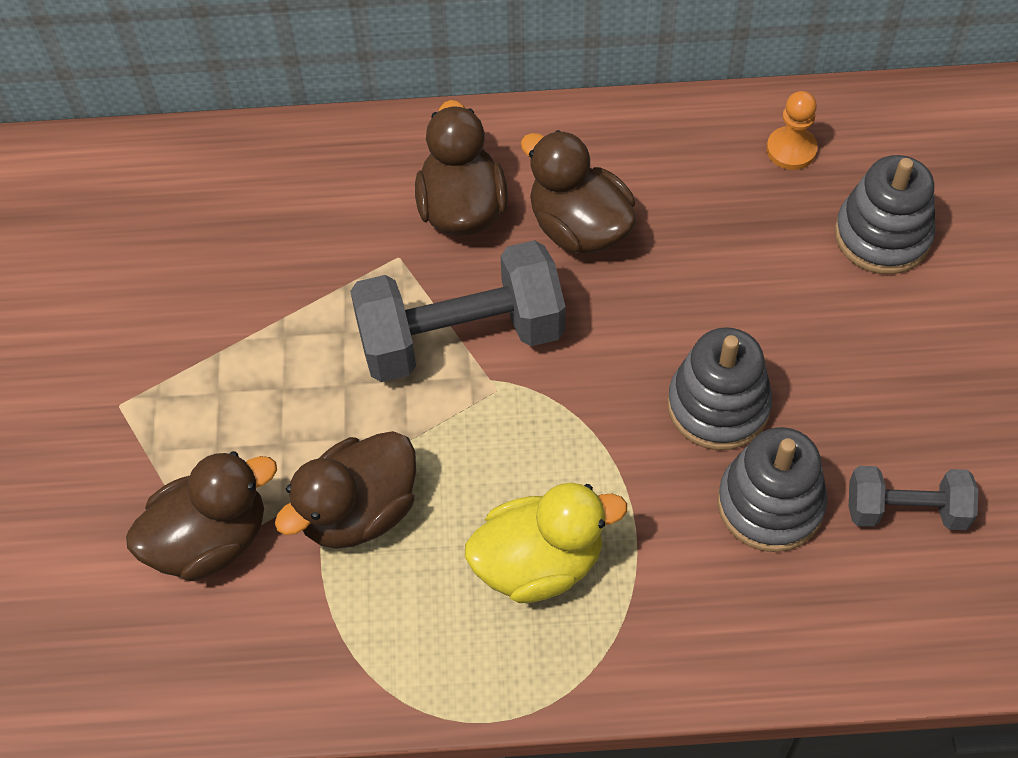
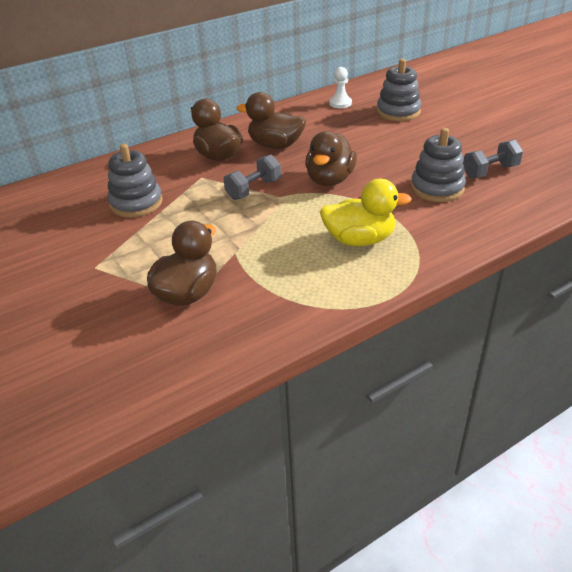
camera: 30 degrees left, 20 degrees down
(358, 511) = (257, 256): brown duck -> brown duck (330, 180)
(460, 337) = (253, 189): grey dumbbell -> grey dumbbell, size x0.55
(539, 563) = (359, 240): yellow duck -> yellow duck turned 45 degrees clockwise
(718, 406) = (385, 171): grey stacking toy -> grey stacking toy (136, 203)
(791, 150) = (340, 103): orange pawn -> white pawn

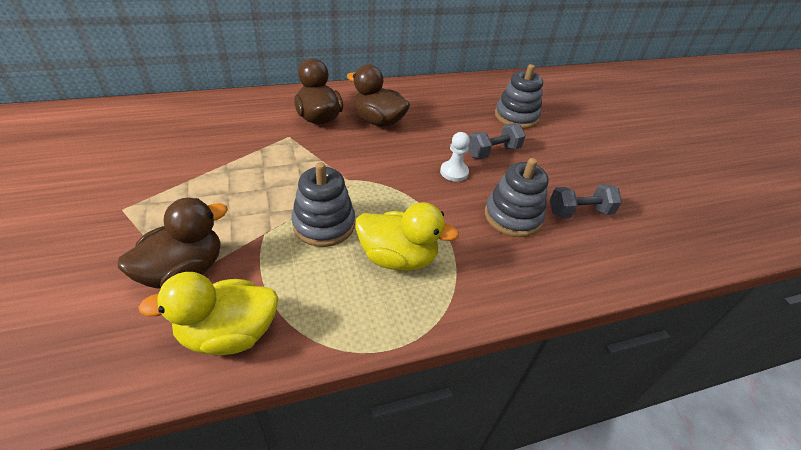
camera: 10 degrees right, 5 degrees up
(136, 203) = (211, 148): grey stacking toy -> grey stacking toy (324, 224)
(253, 189) = (328, 164): grey dumbbell -> grey dumbbell (493, 152)
(257, 322) = (229, 334): none -> yellow duck
(330, 180) = (408, 174): brown duck -> none
(340, 103) = (464, 93): white pawn -> white pawn (454, 172)

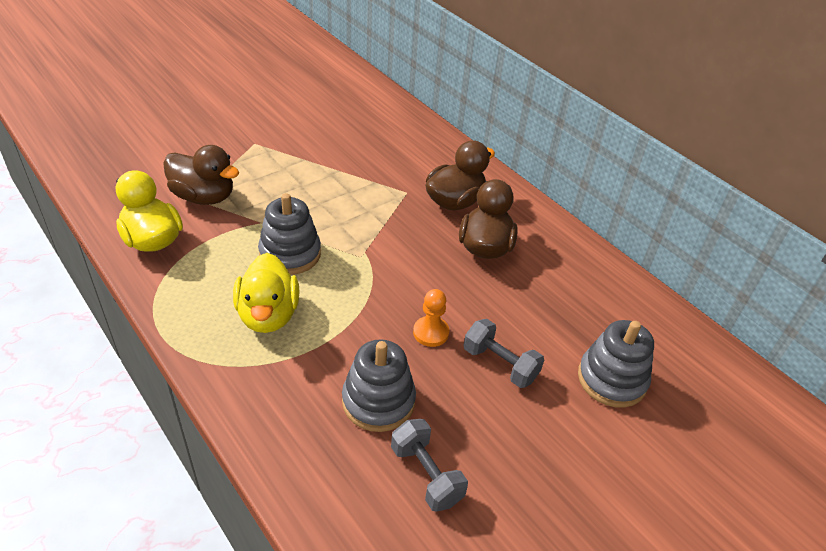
camera: 70 degrees right, 0 degrees up
(454, 172) = (431, 332): white pawn -> orange pawn

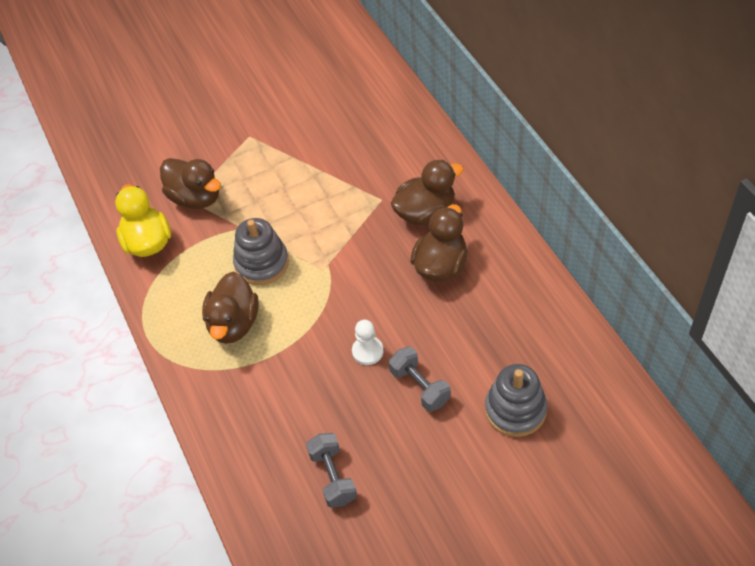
camera: 20 degrees right, 10 degrees up
(268, 315) = (234, 324): yellow duck -> brown duck
(378, 401) = (309, 411): grey stacking toy -> none
(431, 332) = (367, 351): orange pawn -> white pawn

